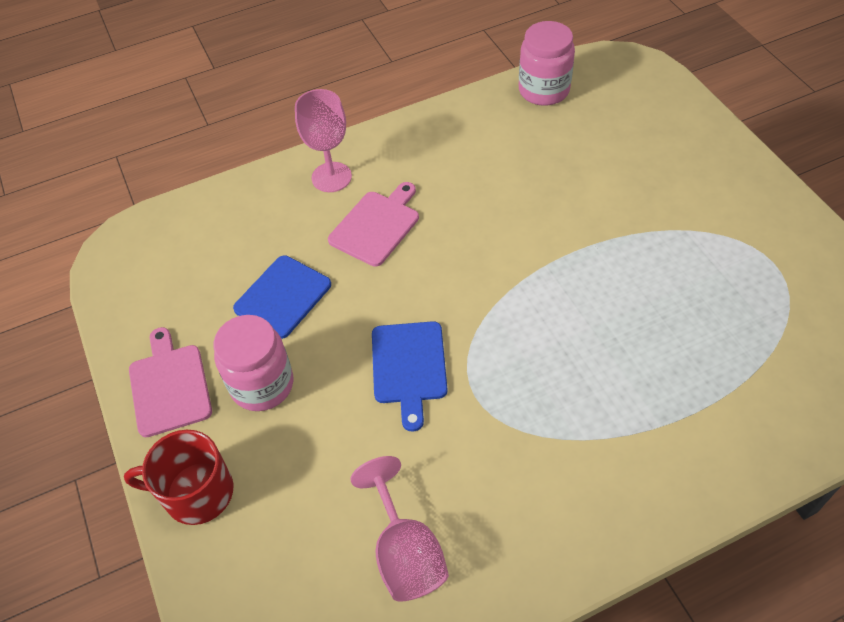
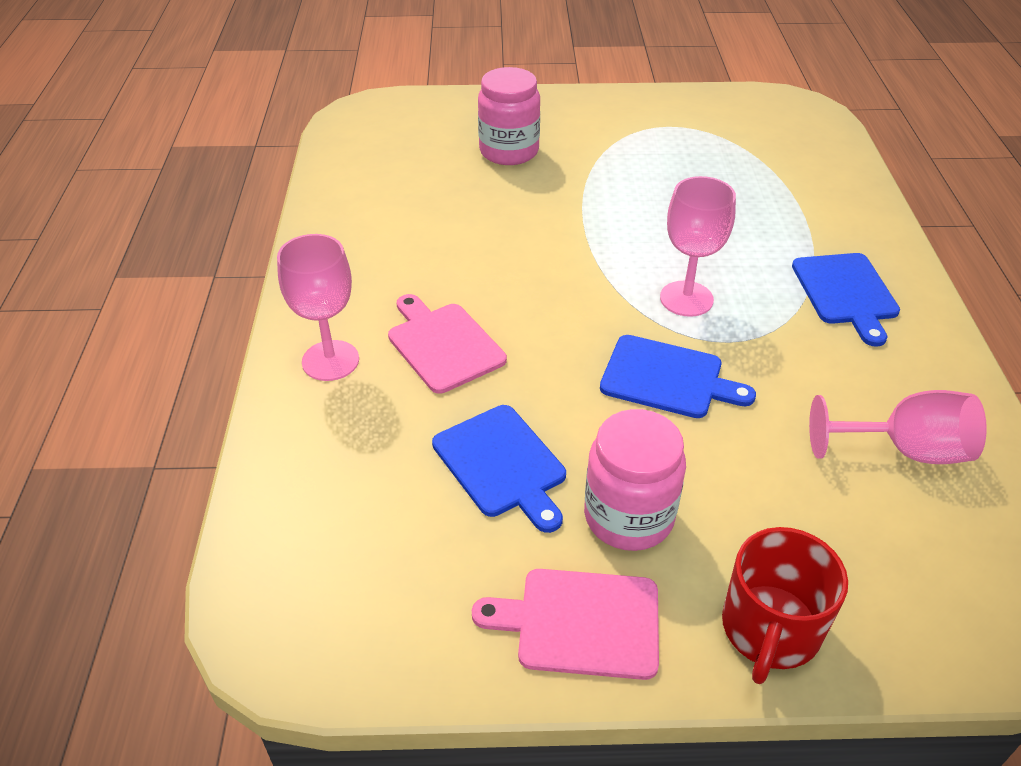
camera: 70 degrees left, 10 degrees down
(512, 352) = (686, 299): none -> pink goblet
(543, 90) = (348, 168): pink jar -> pink jar (509, 151)
(594, 470) = (846, 293): none -> blue cutting board

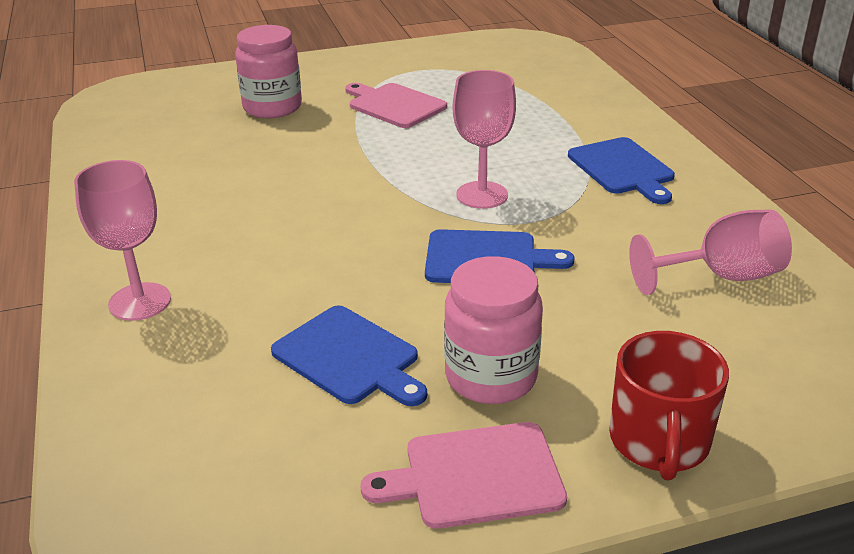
camera: 15 degrees left, 10 degrees down
(443, 344) = (256, 268): pink cutting board -> pink cutting board (394, 105)

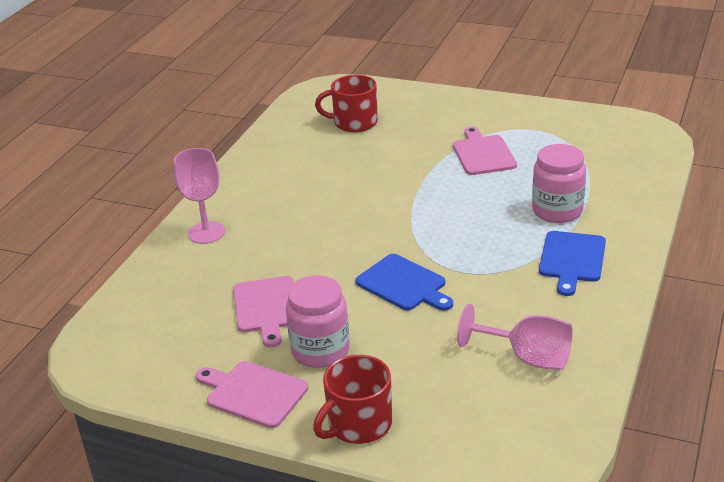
camera: 40 degrees right, 0 degrees up
(198, 118) = (354, 123): none -> red mug
(272, 107) = (405, 129): pink jar -> pink jar (557, 211)
(349, 357) = (266, 307): blue cutting board -> pink cutting board
(482, 195) = (454, 242): pink goblet -> none

